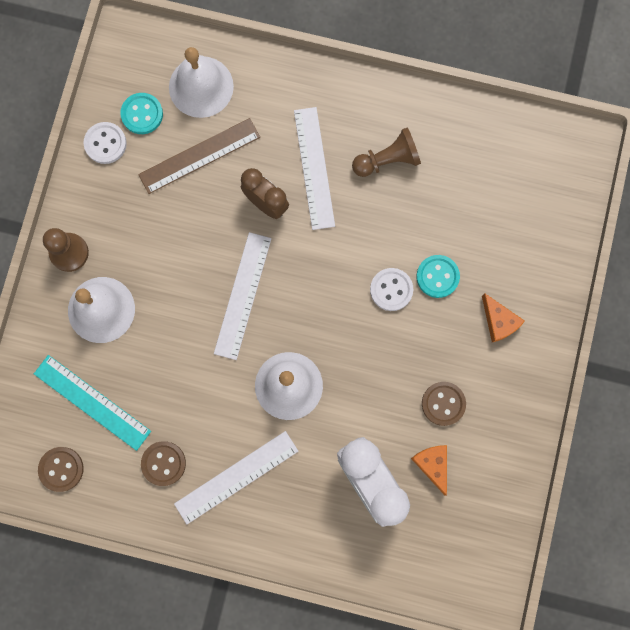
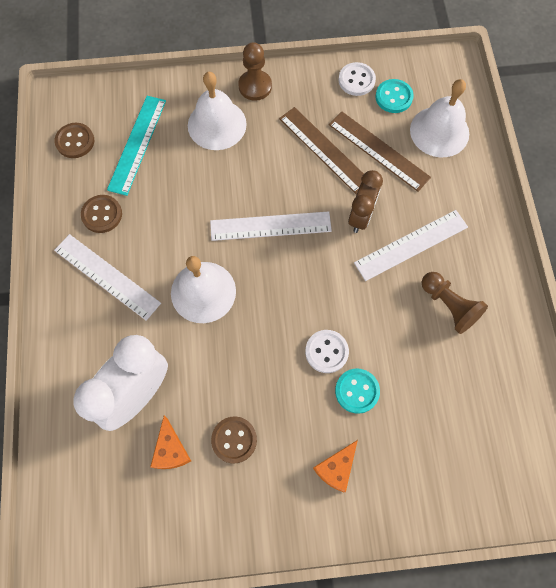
camera: 70 degrees right, 10 degrees down
(176, 210) = (324, 150): none -> brown ruler
(432, 465) = (170, 450): orange cheese -> orange cheese turned 120 degrees clockwise

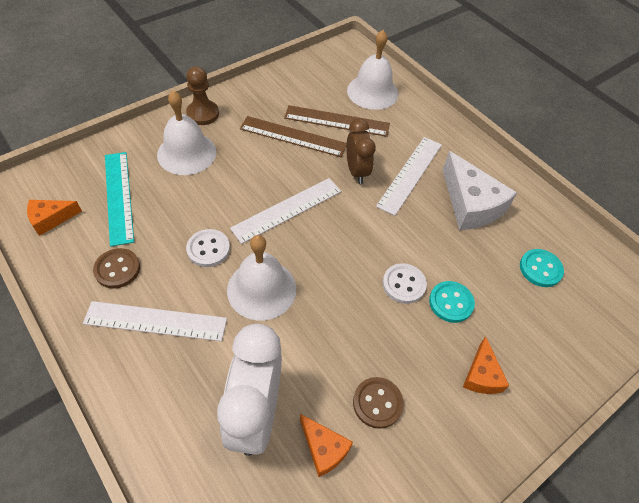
camera: 35 degrees left, 15 degrees down
(75, 141) = (51, 219): brown button -> orange cheese
(356, 80) = (285, 81): white button -> white button (208, 249)
(394, 97) = (322, 82): turquoise button -> turquoise button (540, 269)
(449, 306) = (470, 204): brown pawn -> white cheese

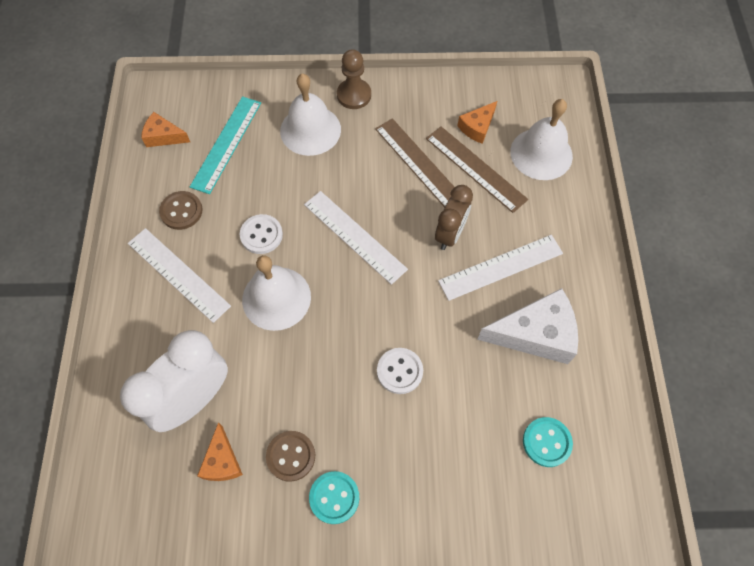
camera: 40 degrees right, 10 degrees up
(287, 210) = (354, 236): white ruler -> white ruler turned 45 degrees clockwise
(451, 302) = (428, 416): turquoise button -> turquoise button (334, 497)
(470, 204) = (535, 334): white cheese -> white cheese turned 105 degrees counterclockwise
(481, 375) = (397, 496): orange cheese -> orange cheese (477, 127)

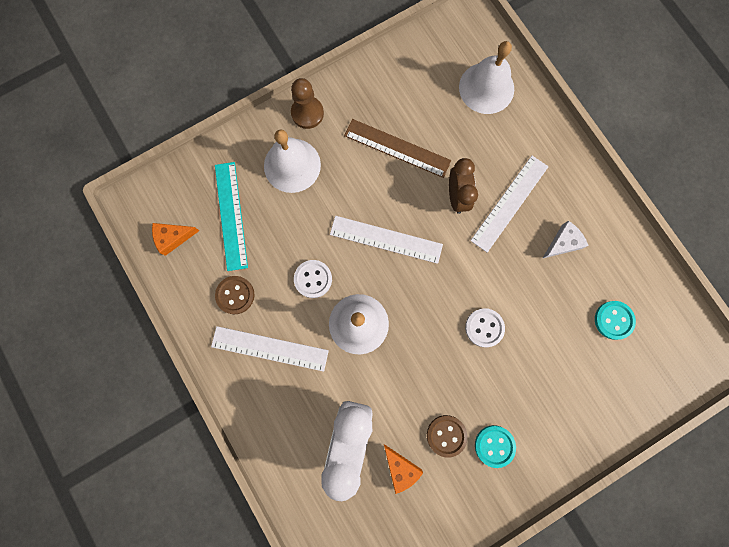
camera: 30 degrees left, 15 degrees up
(475, 169) = (444, 129): brown ruler -> none
(477, 127) = (424, 90): orange cheese -> none
(535, 334) = (563, 243): white cheese -> white cheese, size x0.55

